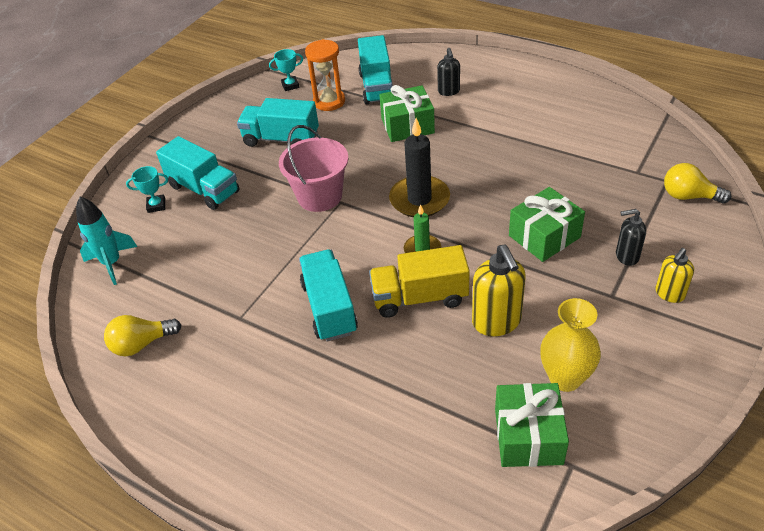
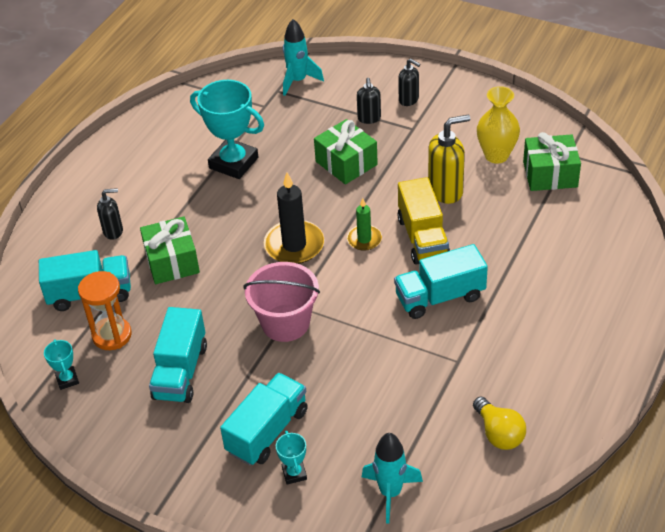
camera: 95 degrees left, 0 degrees up
(541, 155) = (233, 163): none -> turquoise trophy
(669, 294) = (409, 100): yellow soap dispenser -> black soap dispenser
(689, 196) = (298, 81): yellow light bulb -> turquoise rocket

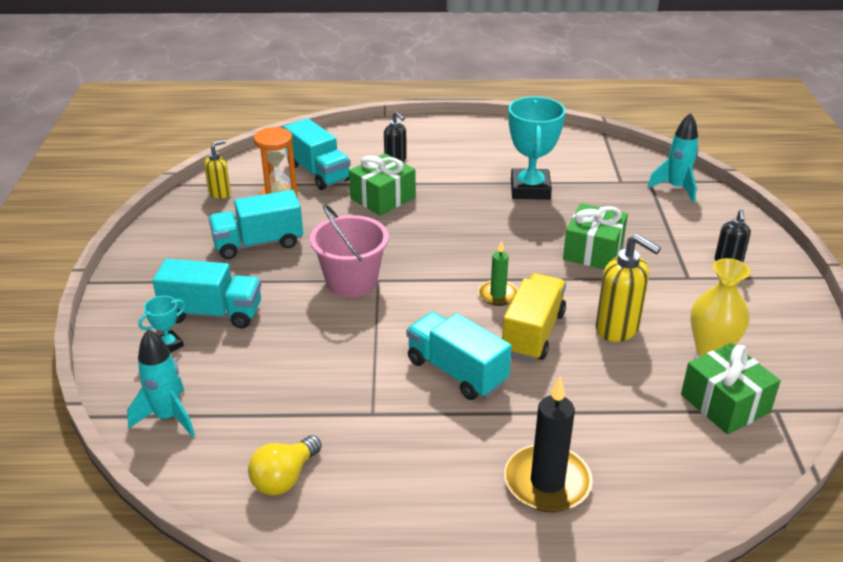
camera: 60 degrees right, 10 degrees down
(67, 379) = (220, 193): turquoise trophy -> yellow soap dispenser
(294, 245) = (455, 255): black candle -> black candle (547, 482)
(369, 118) = (671, 245): black soap dispenser -> none
(422, 238) = (533, 333): yellow truck -> yellow truck turned 150 degrees clockwise

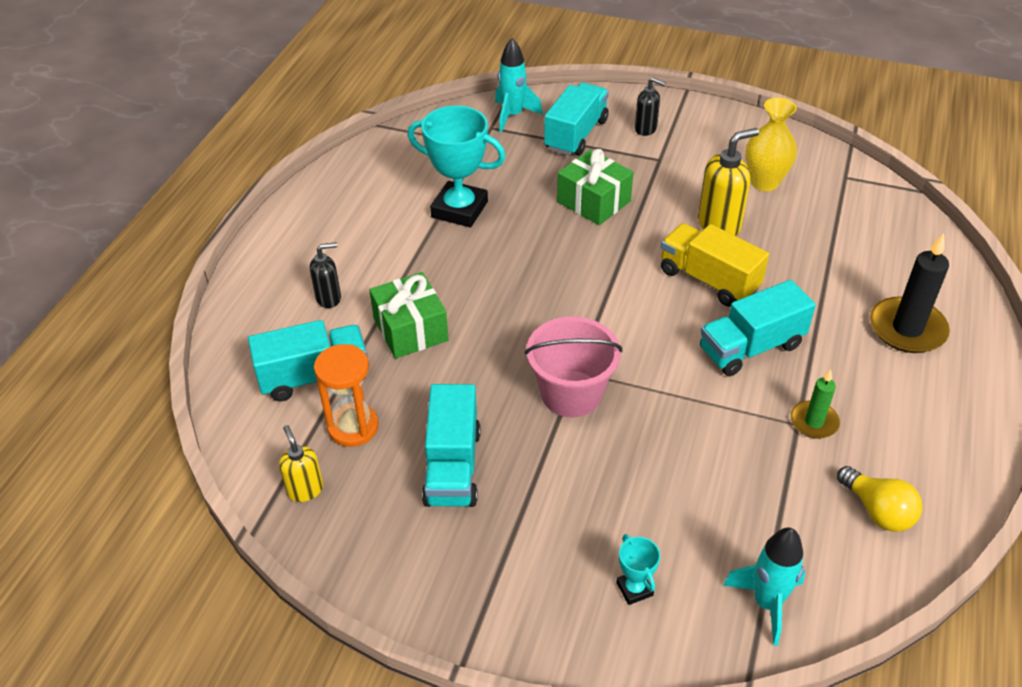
camera: 70 degrees left, 10 degrees up
(212, 313) = (584, 535): turquoise truck -> turquoise truck (576, 135)
(498, 295) = (640, 286): green candle -> green candle (814, 422)
(725, 403) = (832, 199): green gift -> none

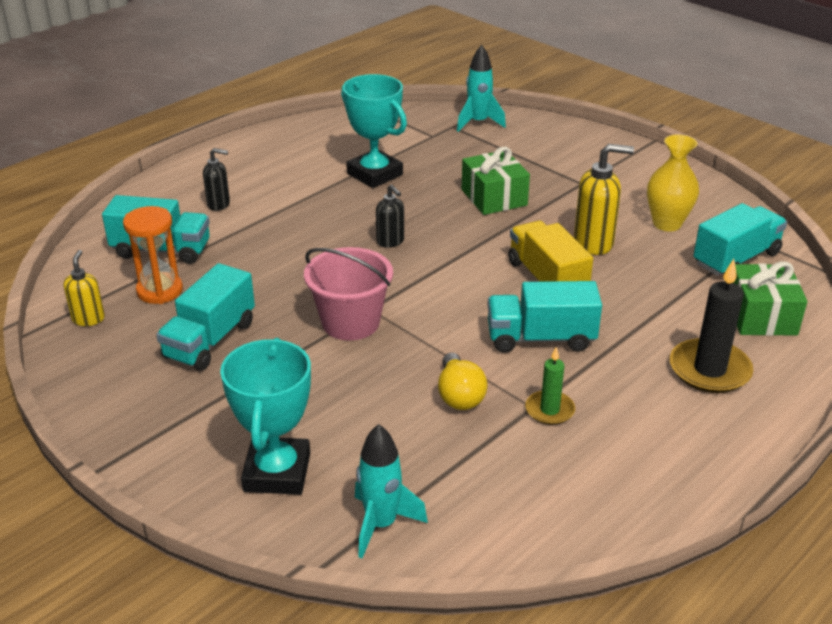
camera: 25 degrees right, 10 degrees down
(410, 329) = (262, 241): green gift -> green gift (761, 316)
(576, 135) = (521, 148): turquoise truck -> turquoise truck (736, 259)
(634, 589) = (277, 472): turquoise trophy -> turquoise trophy, size x2.17
(646, 129) = (589, 159): black soap dispenser -> black soap dispenser (390, 241)
(877, 511) = (549, 495): yellow light bulb -> yellow light bulb (459, 395)

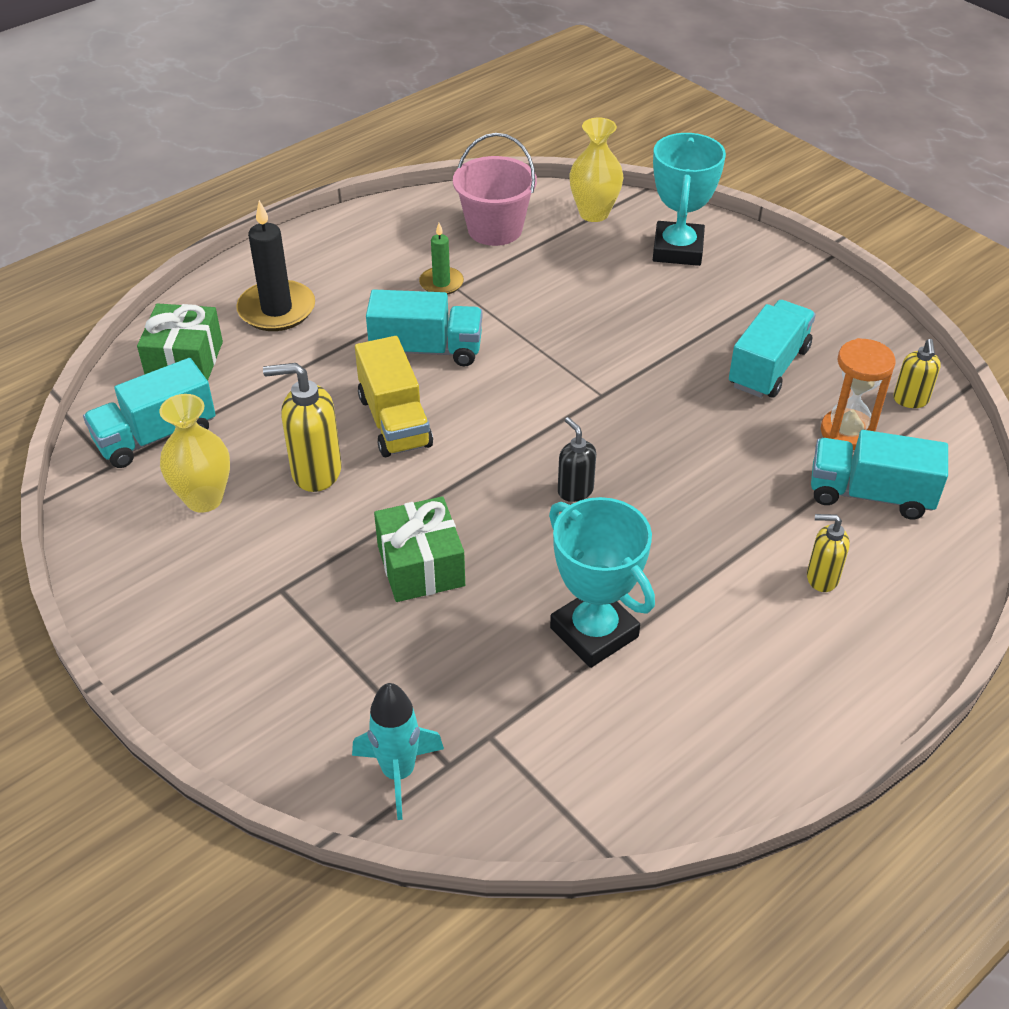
camera: 175 degrees left, 10 degrees up
(219, 204) = (821, 578): black soap dispenser -> yellow soap dispenser
(350, 322) = (623, 379): pink bucket -> pink bucket (495, 229)
(381, 524) = (594, 213): turquoise rocket -> yellow vase
(459, 395) = (519, 300): yellow light bulb -> none

